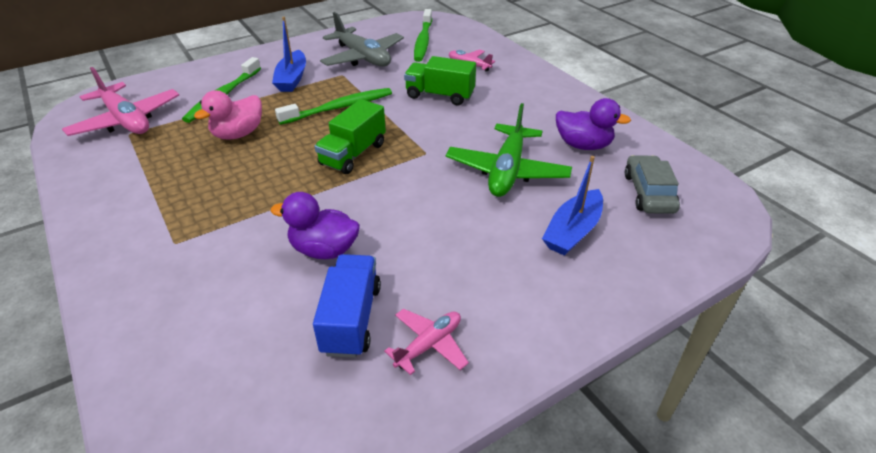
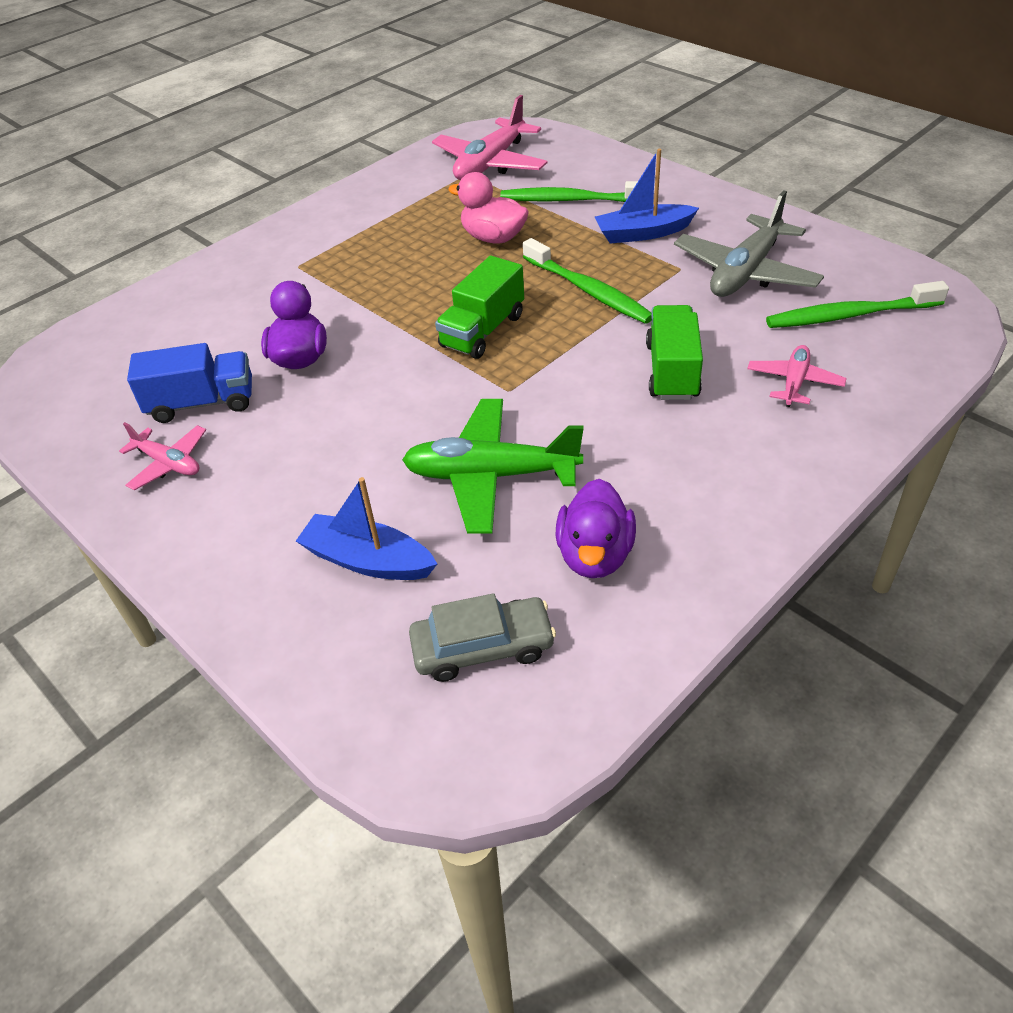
camera: 80 degrees right, 5 degrees up
(353, 154) = (483, 331): green truck -> green truck turned 75 degrees counterclockwise

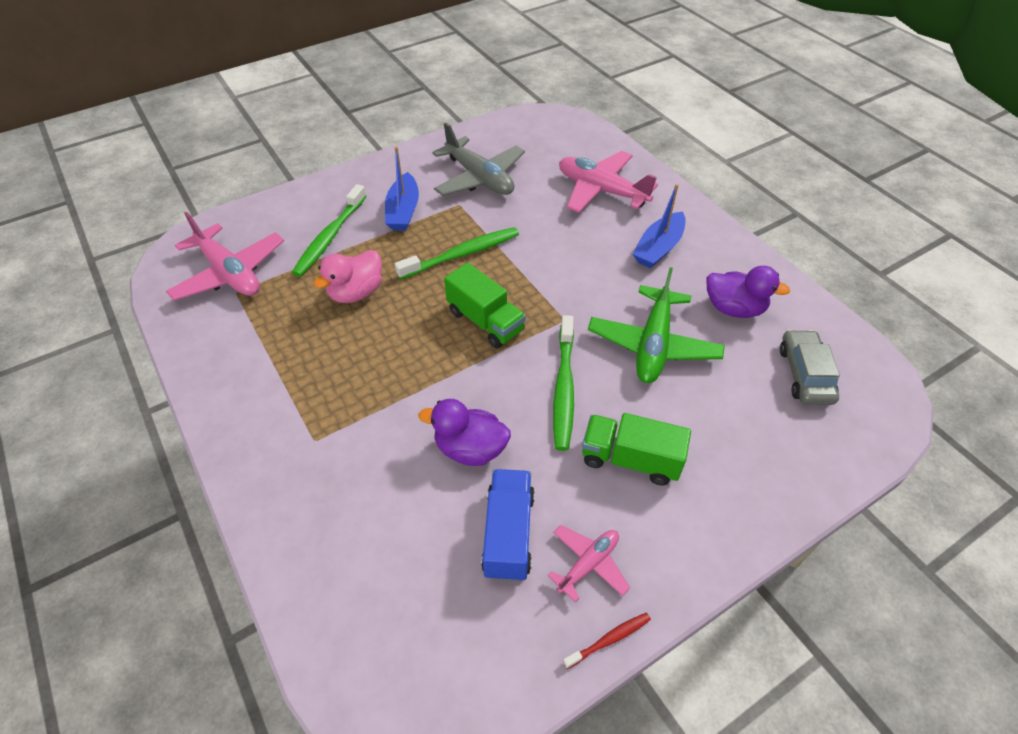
camera: 80 degrees left, 5 degrees up
(88, 490) = (609, 639): none -> red toothbrush
(368, 560) = (725, 425): blue boat -> blue boat (658, 248)
(672, 371) = (572, 236): green truck -> green truck (630, 459)
(794, 382) = (601, 190): pink plane -> pink plane, size x1.82
(850, 315) = (546, 152): green toothbrush -> green toothbrush (564, 388)

